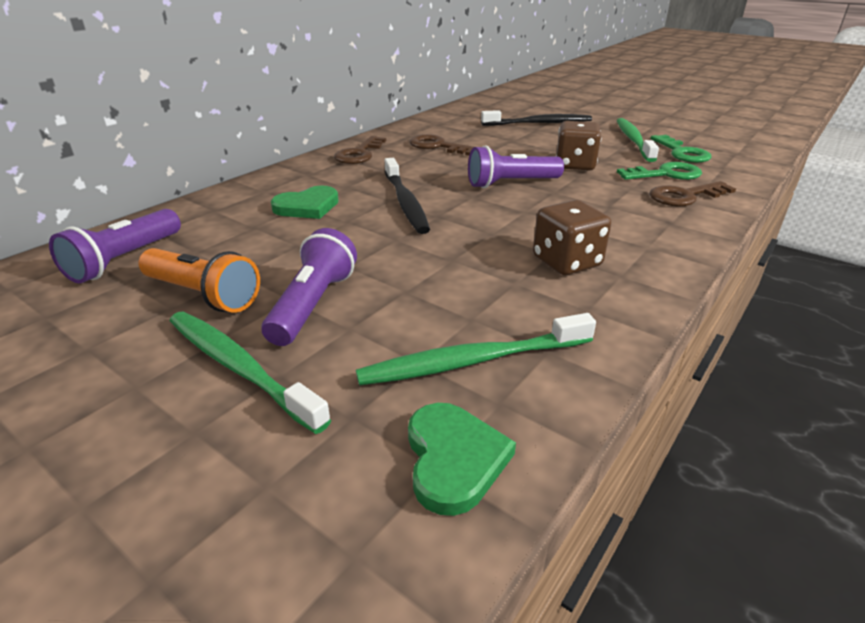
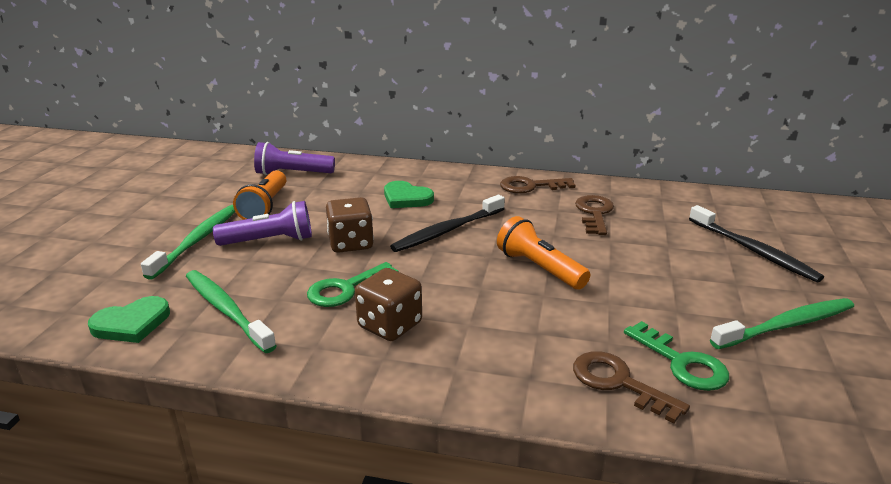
camera: 65 degrees right, 5 degrees down
(511, 183) = (539, 268): purple flashlight -> orange flashlight
(575, 165) = (635, 295): brown dice -> brown dice (351, 243)
(682, 153) = (789, 371): green key -> green key (346, 289)

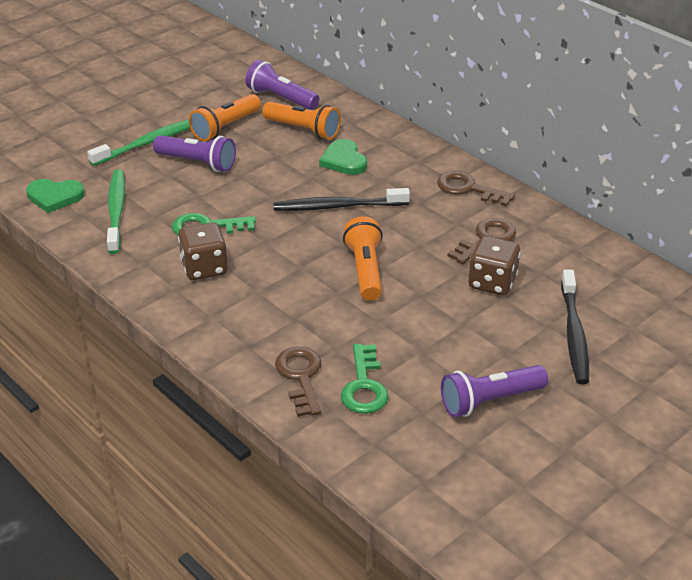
camera: 35 degrees right, 10 degrees up
(342, 188) = (303, 130): none -> orange flashlight
(351, 243) = (251, 189): brown dice -> brown dice (492, 282)
(786, 325) = (489, 401): green toothbrush -> purple flashlight

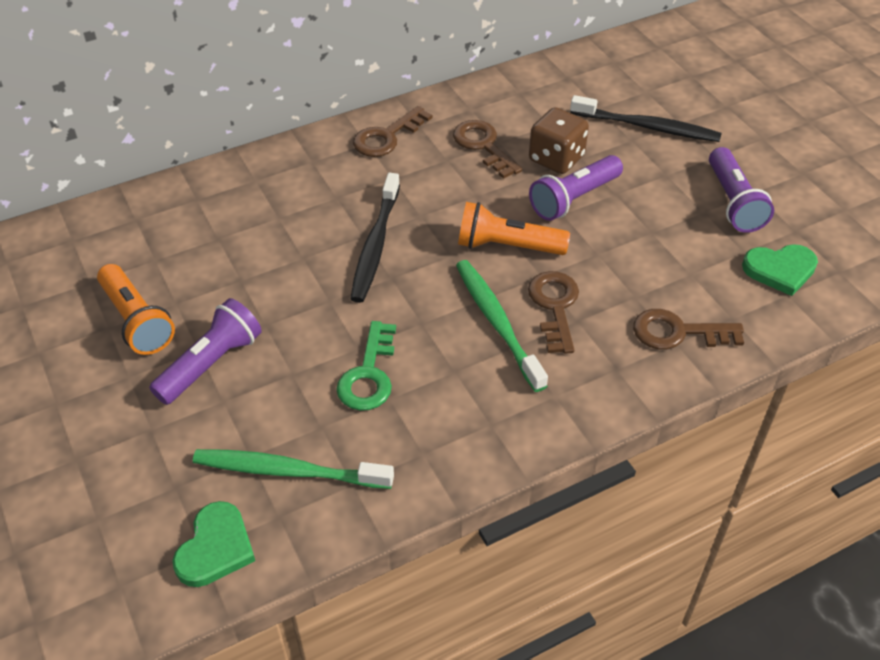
camera: 75 degrees left, 10 degrees up
(149, 142) = (127, 412): green toothbrush -> green toothbrush (497, 322)
(204, 268) = (456, 389): brown dice -> none
(281, 98) = (97, 253): purple flashlight -> purple flashlight (573, 199)
(303, 130) = (190, 245): orange flashlight -> none
(306, 304) = (554, 306): none -> brown key
(344, 160) = (280, 221): green heart -> green heart (780, 270)
(364, 386) = (700, 285): green key -> none

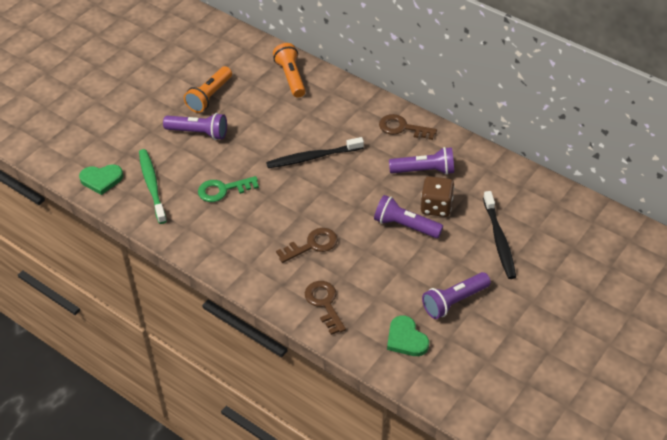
camera: 65 degrees right, 0 degrees up
(483, 146) = (424, 170): brown key -> purple flashlight
(497, 322) = (286, 225): green toothbrush -> none
(507, 246) = (346, 210): orange flashlight -> orange flashlight (291, 77)

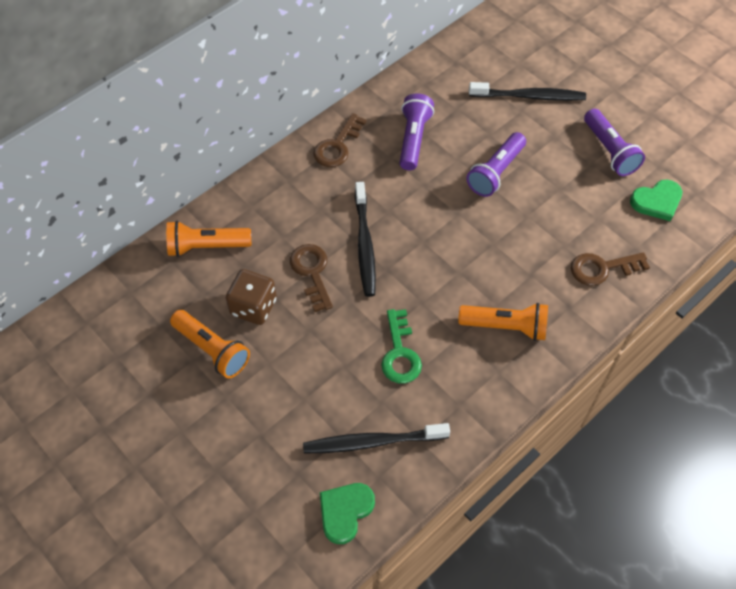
camera: 80 degrees left, 10 degrees up
(101, 179) = (345, 511): green heart -> green heart turned 150 degrees counterclockwise
(152, 185) = (372, 442): green toothbrush -> black toothbrush
(198, 133) = (283, 371): purple flashlight -> none
(256, 247) = (506, 327): none -> orange flashlight
(312, 245) = (511, 267): brown key -> brown key (312, 272)
(436, 206) = (471, 139): brown dice -> brown dice (253, 307)

